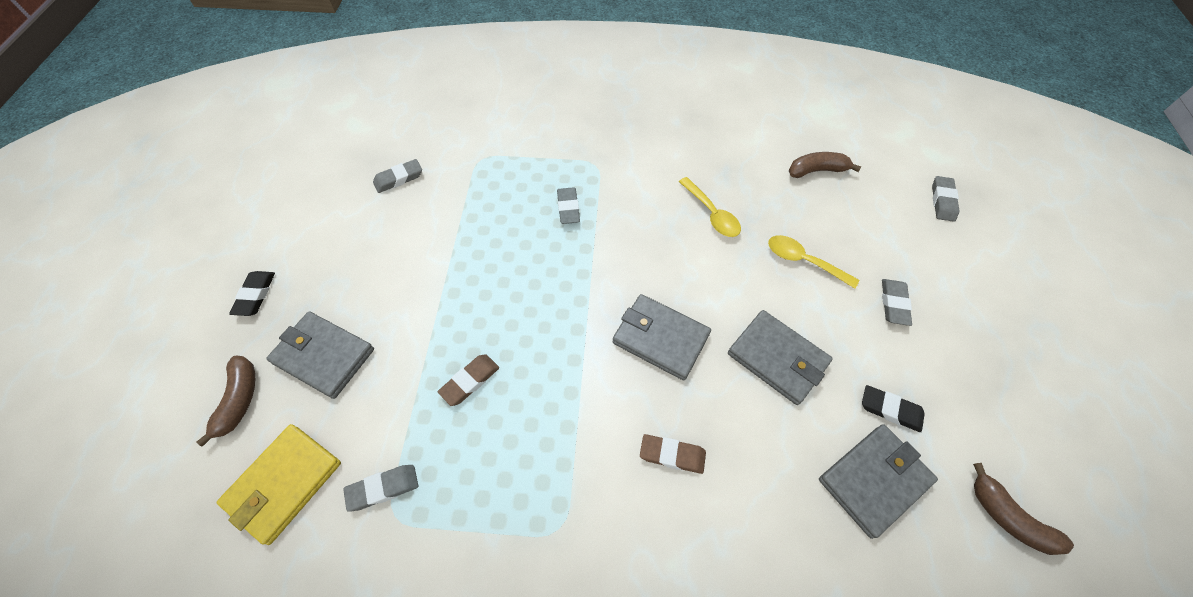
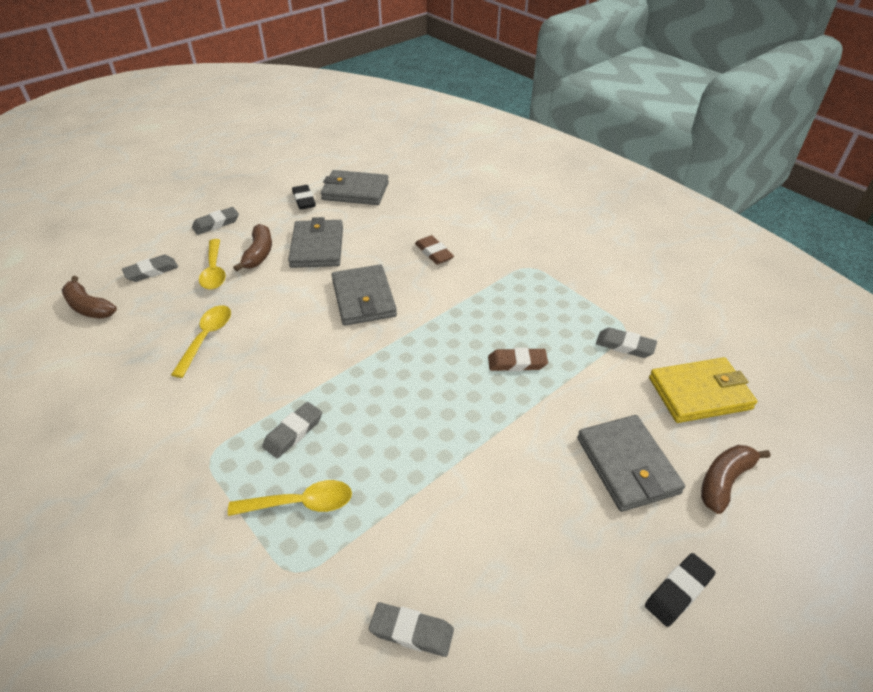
camera: 135 degrees left, 15 degrees down
(515, 182) = (301, 503): none -> yellow spoon
(942, 201) = (79, 237): grey eraser -> grey eraser (151, 271)
(1008, 517) = (325, 156): brown banana -> brown banana (259, 254)

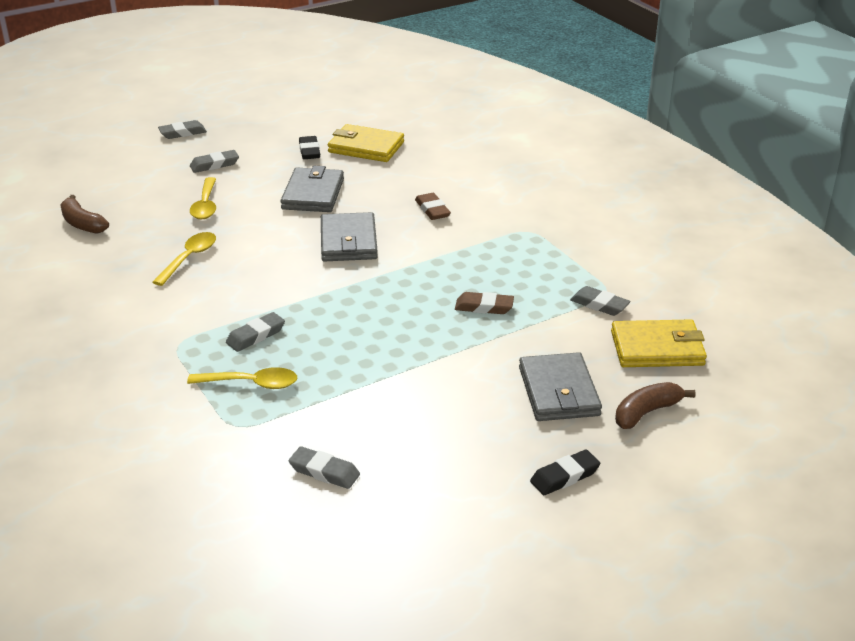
camera: 10 degrees right, 10 degrees down
(151, 271) = (144, 200): grey eraser -> grey eraser (182, 133)
(259, 254) = (252, 195): brown banana -> none
(355, 191) = (366, 147): grey wallet -> yellow wallet

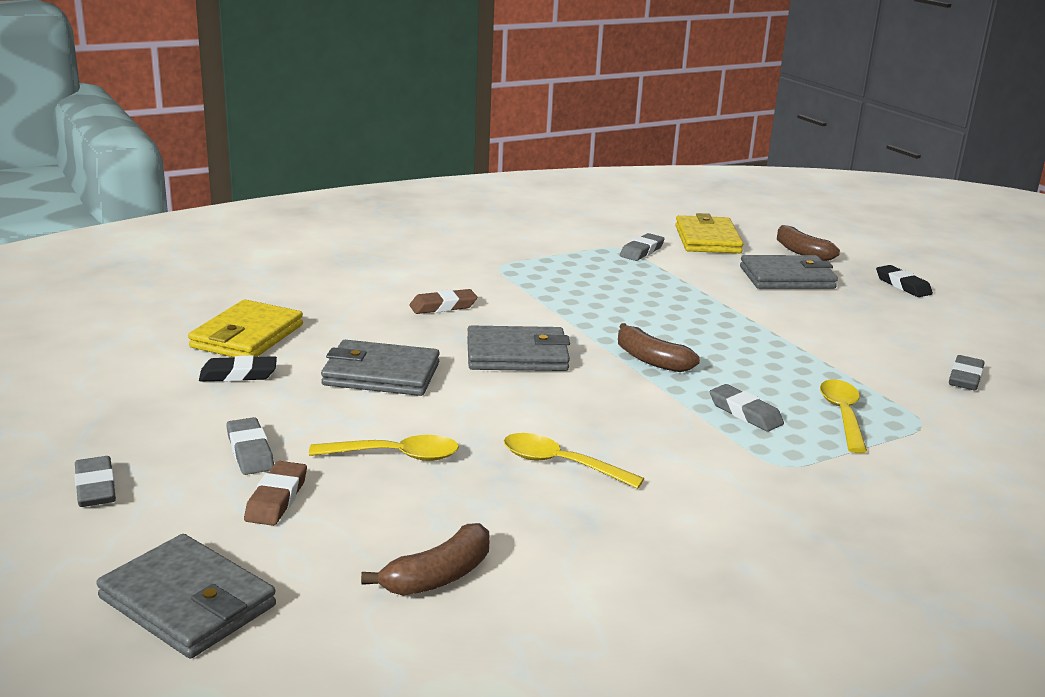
camera: 90 degrees left, 10 degrees down
(80, 166) = (188, 602): none -> grey wallet
(346, 298) = (651, 360): none -> brown banana
(484, 307) = (655, 295): brown eraser -> brown eraser (276, 499)

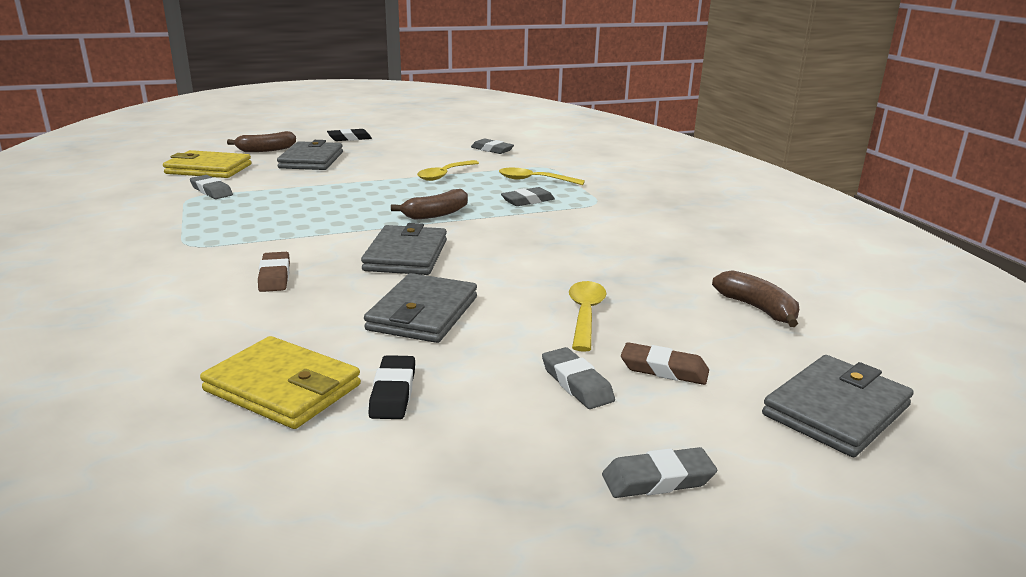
camera: 80 degrees left, 0 degrees up
(250, 451) = (576, 383): grey eraser -> grey eraser turned 75 degrees clockwise
(560, 464) = (597, 258): yellow spoon -> yellow spoon (445, 175)

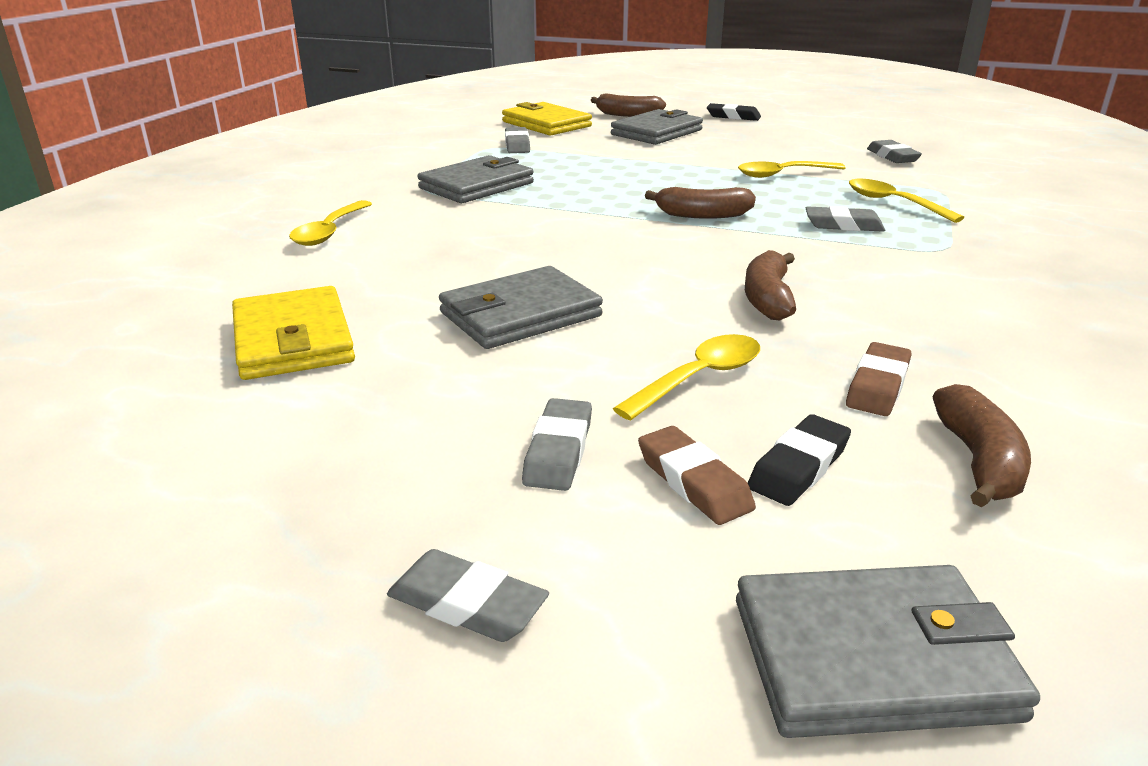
camera: 40 degrees right, 5 degrees up
(161, 300) = (329, 232): none -> yellow spoon
(275, 276) = (446, 237): brown eraser -> brown eraser (877, 386)
(393, 392) = (368, 381): black eraser -> black eraser (799, 467)
(406, 255) = (599, 250): grey wallet -> grey wallet (476, 185)
(552, 257) = (768, 299): none -> brown banana

